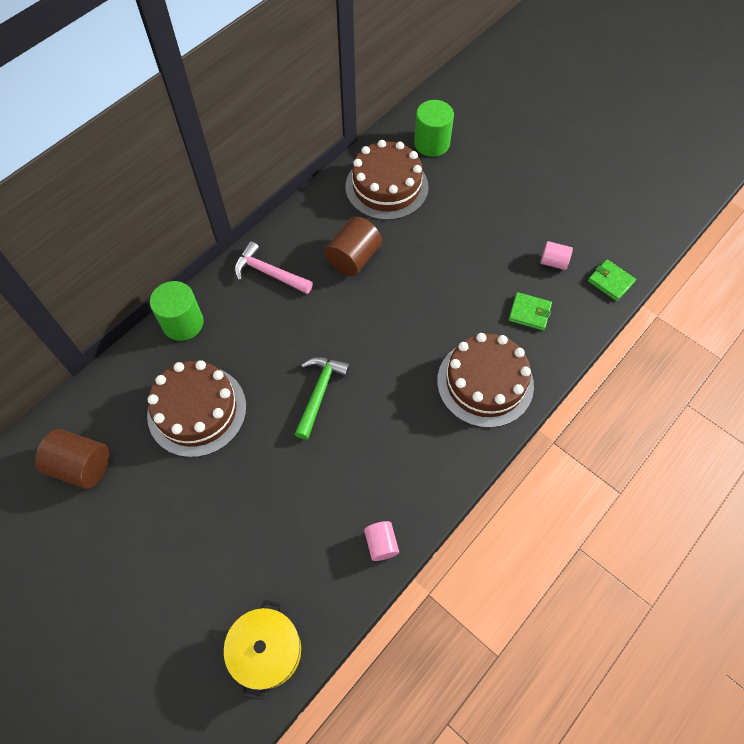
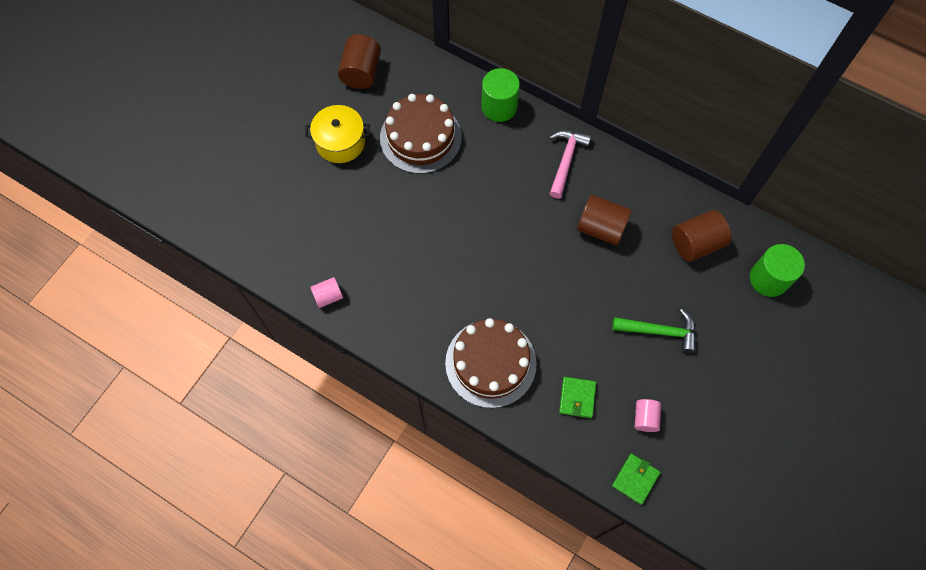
camera: 80 degrees right, 5 degrees up
(266, 651) = (239, 230): yellow pot -> yellow pot (340, 142)
(319, 393) = (453, 225): green hammer -> green hammer (659, 331)
(386, 187) = (696, 243): brown cake -> brown cylinder

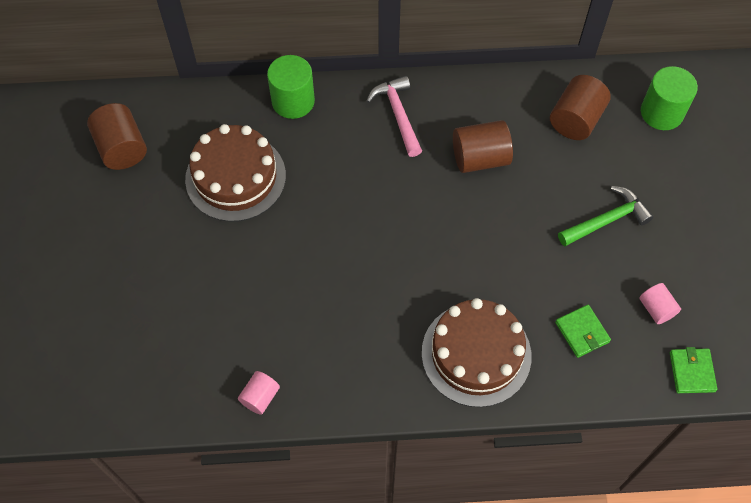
camera: 35 degrees left, 5 degrees down
(340, 142) = (153, 232): yellow pot -> none

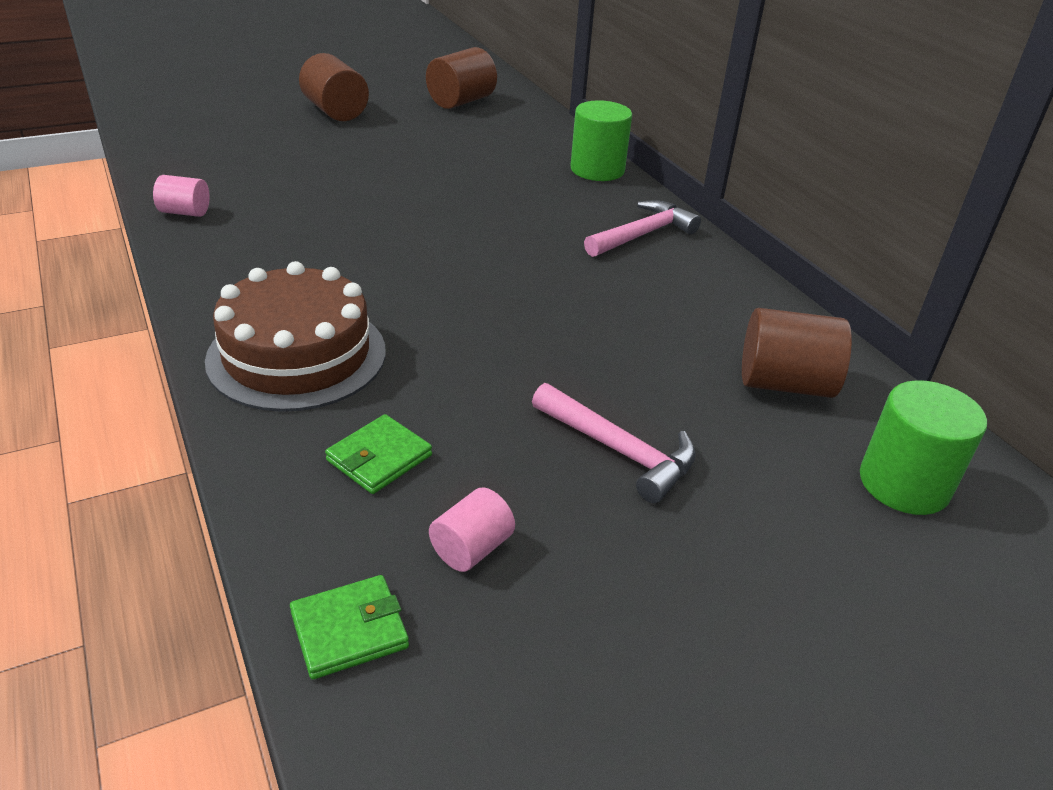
camera: 65 degrees right, 25 degrees down
(235, 177) = (469, 156): brown cake -> none
(480, 158) = (631, 306): brown cylinder -> brown cylinder (335, 111)
(606, 220) = (618, 451): green hammer -> pink hammer

